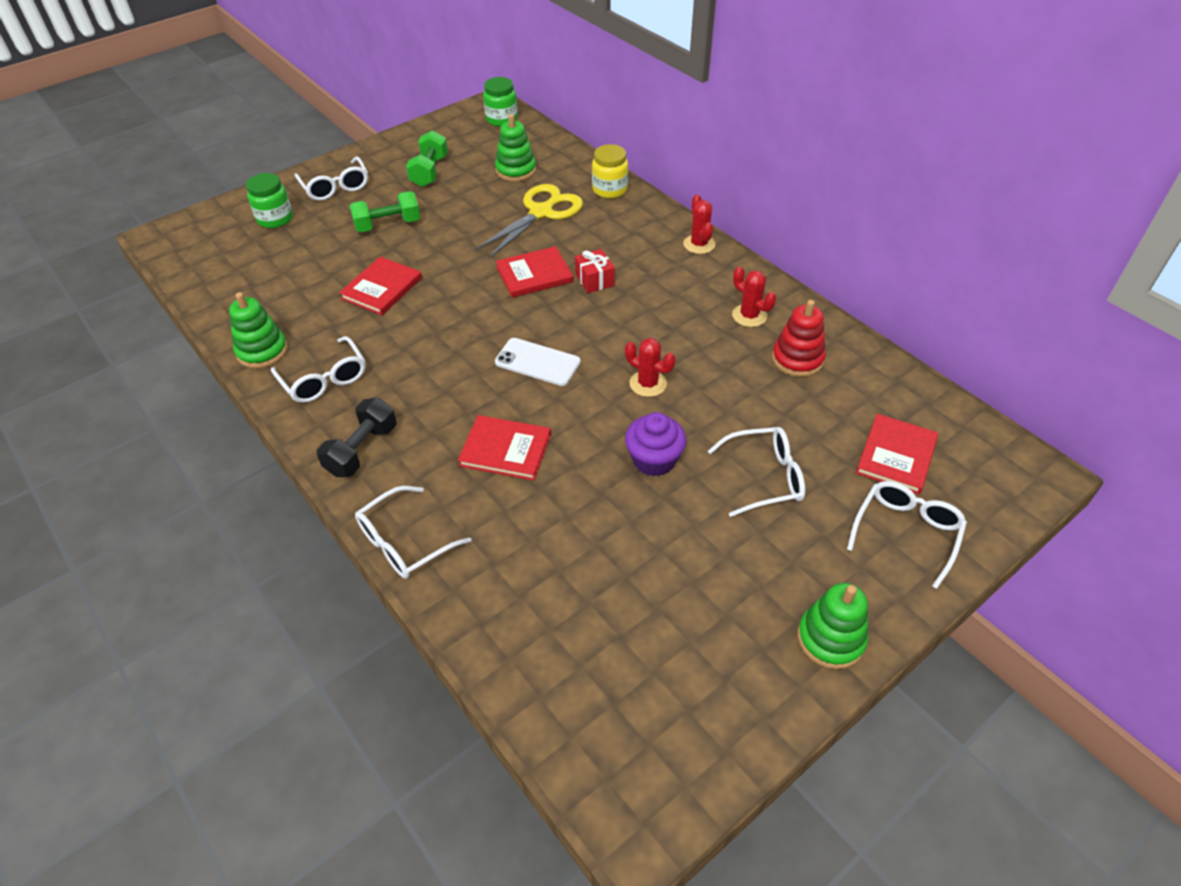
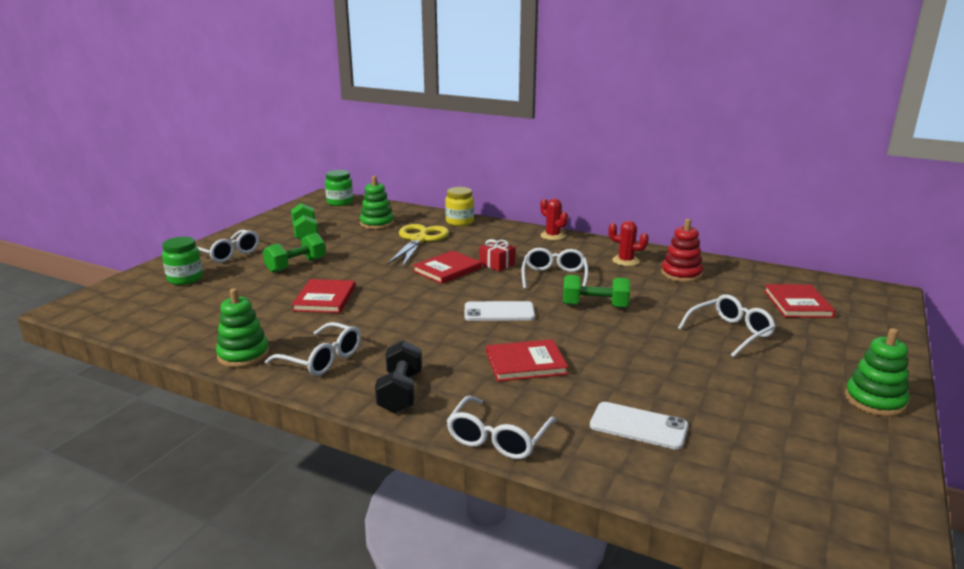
camera: 25 degrees left, 25 degrees down
(545, 576) = (638, 426): none -> white phone
(648, 384) = (595, 306): red cactus -> green dumbbell
(654, 460) = (645, 342): purple cupcake -> none
(906, 533) = (850, 337): white glasses -> white glasses (554, 277)

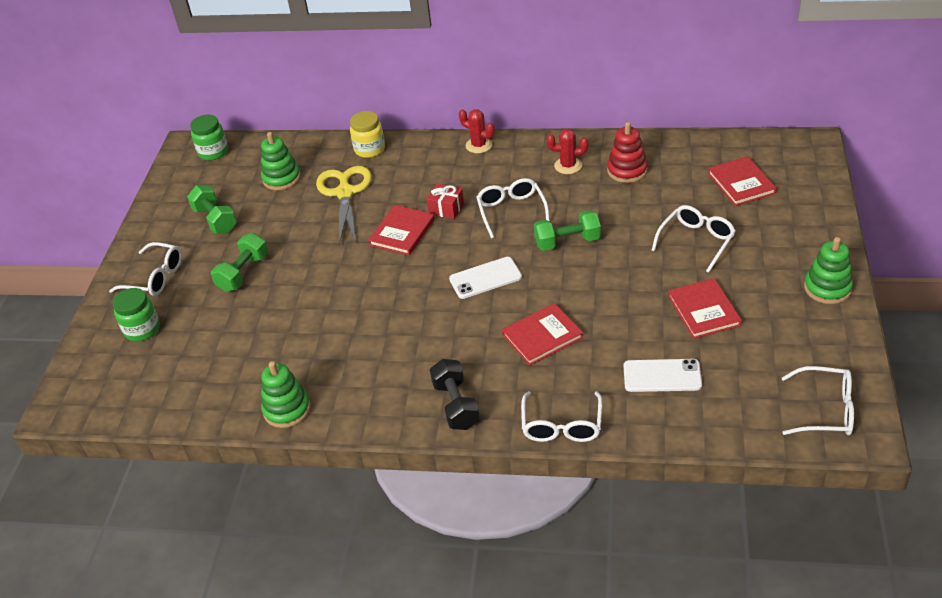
camera: 15 degrees left, 20 degrees up
(321, 359) = (362, 390): white glasses -> white glasses (825, 410)
(325, 299) = (309, 312): red book -> red book (704, 310)

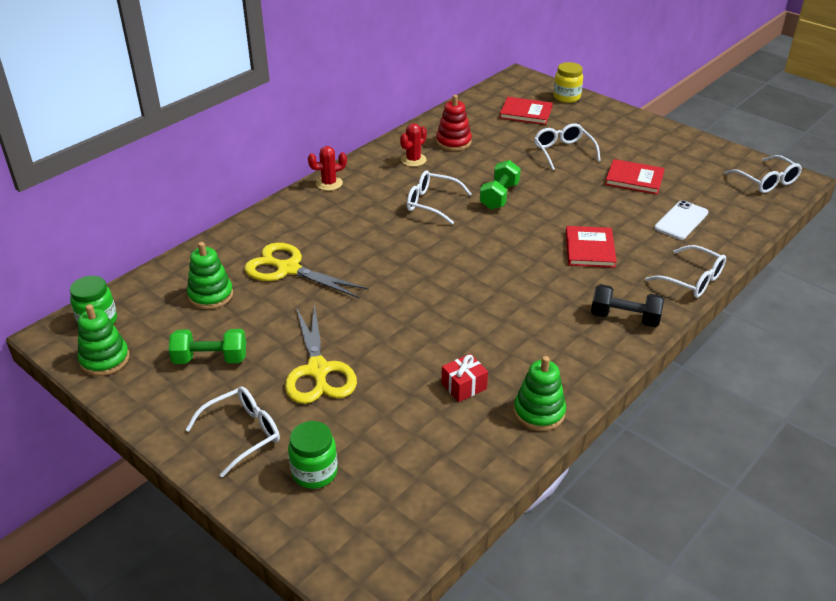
camera: 60 degrees left, 5 degrees down
(243, 273) = (318, 370): green dumbbell -> yellow scissors
(369, 149) = (248, 233): yellow jar -> yellow jar (566, 97)
(402, 232) = (385, 261): red book -> none
(446, 209) = (386, 229): red gift -> red gift (464, 386)
(485, 278) = (495, 246): white phone -> none
(825, 410) = (766, 181): white glasses -> white glasses turned 105 degrees clockwise
(827, 288) = (660, 133): green stacking toy -> green stacking toy (105, 359)

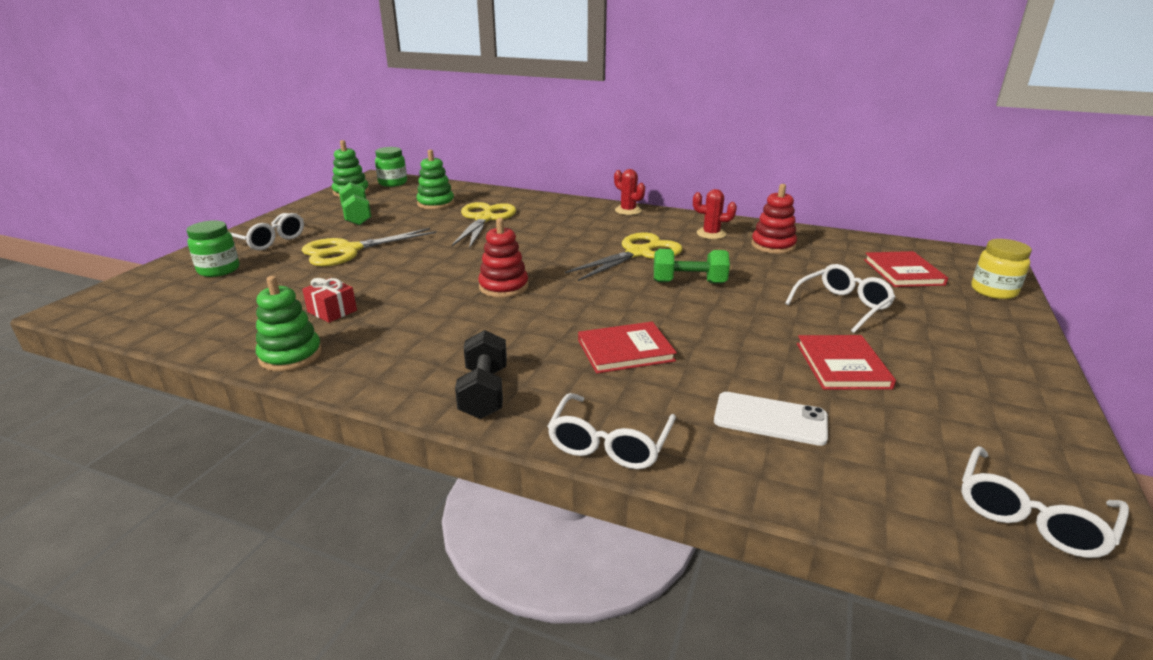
camera: 70 degrees right, 10 degrees down
(432, 203) = (638, 253): white glasses -> yellow scissors
(462, 283) = (503, 287): none -> red stacking toy

